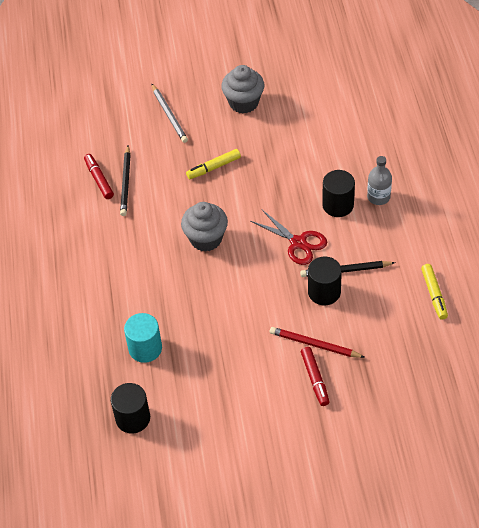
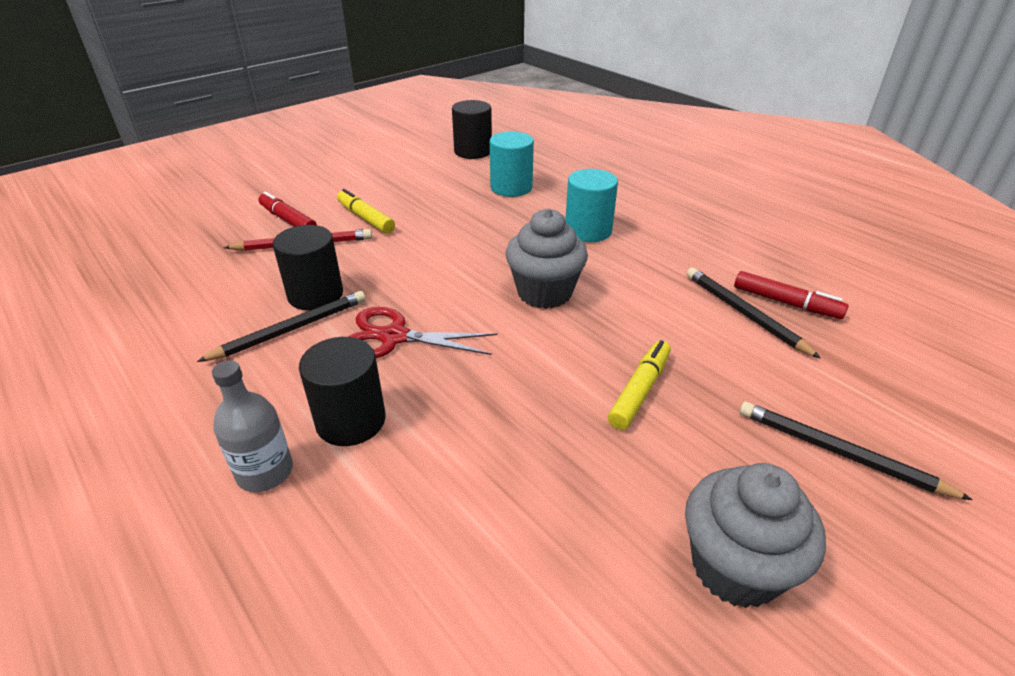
camera: 145 degrees right, 15 degrees down
(138, 277) = (588, 231): none -> turquoise cylinder
(169, 115) = (840, 453): grey pencil -> black pencil
(434, 294) = (115, 350): yellow marker -> yellow marker (366, 218)

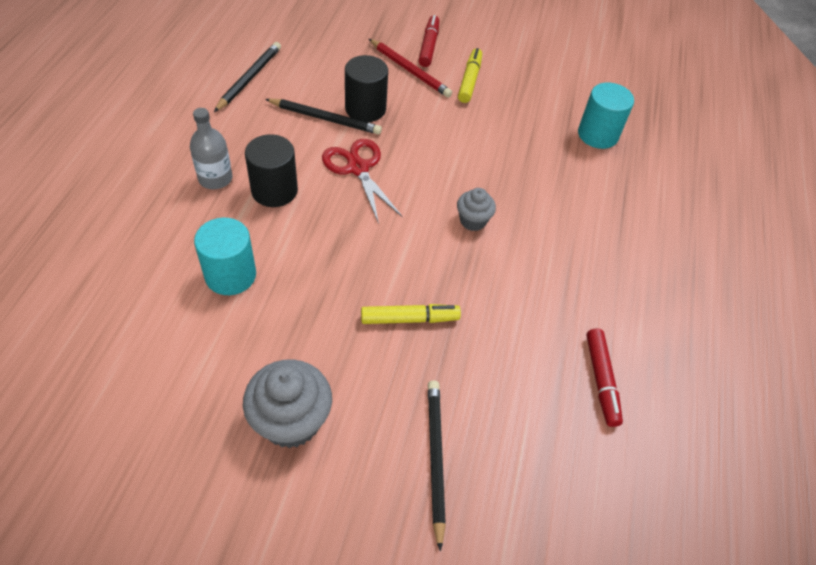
camera: 50 degrees right, 15 degrees up
(473, 151) = (630, 83): black cylinder -> none
(544, 293) = (473, 221): grey cupcake -> grey cupcake, size x0.57
(588, 231) = (582, 210): turquoise cylinder -> turquoise cylinder (230, 275)
(744, 314) = (558, 355): black pencil -> black pencil (249, 78)

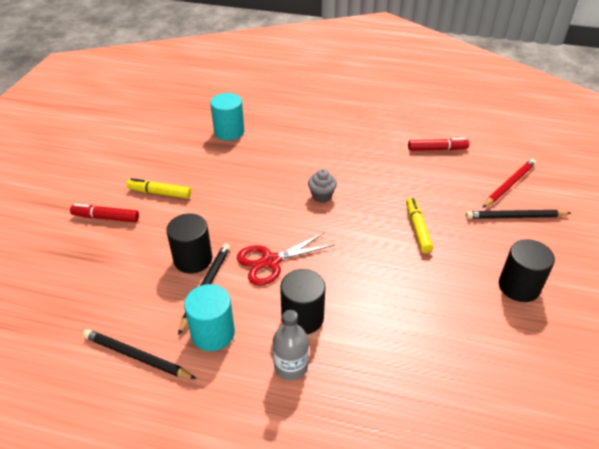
camera: 85 degrees left, 10 degrees down
(230, 275) = (404, 338): turquoise cylinder -> turquoise cylinder (213, 333)
(291, 421) = (519, 286): grey cupcake -> black cylinder
(409, 70) = (140, 230): red pencil -> red pencil (509, 185)

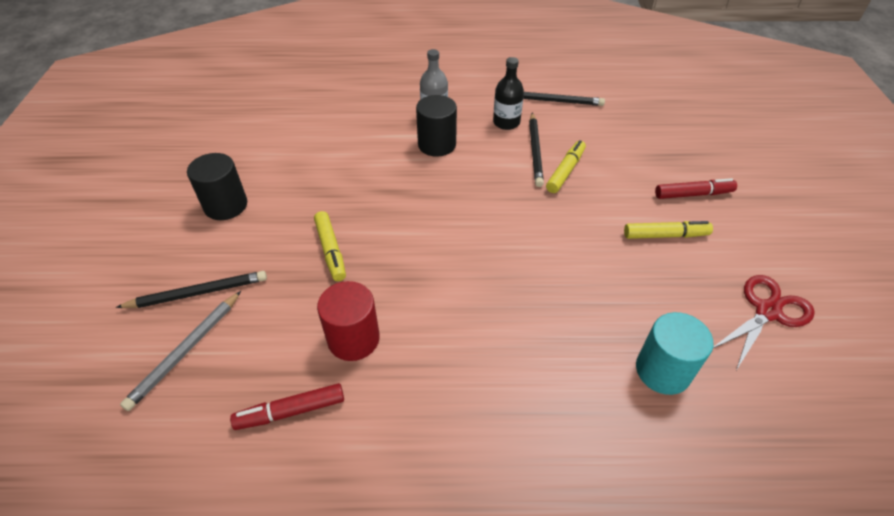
camera: 165 degrees right, 5 degrees up
(193, 259) = (565, 171): black cylinder -> yellow marker
(213, 333) = (506, 122): turquoise cylinder -> black bottle
(271, 261) = (487, 183): red scissors -> red scissors (767, 311)
(321, 196) = (461, 273): grey cupcake -> none
(401, 173) = (353, 339): none -> red cylinder
(509, 185) = (186, 351): red pencil -> grey pencil

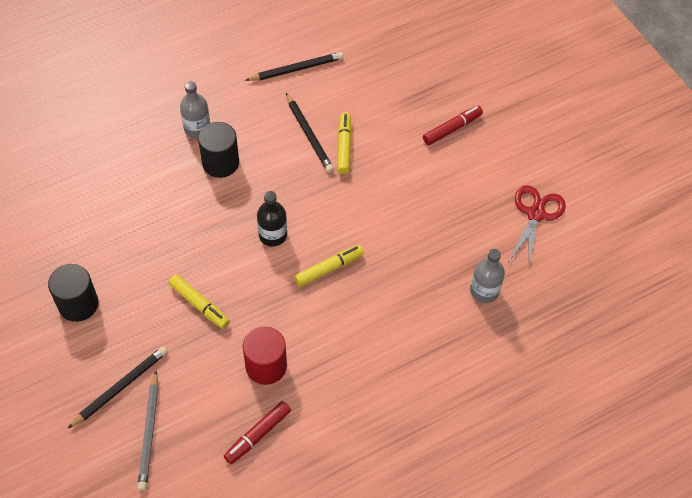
camera: 30 degrees left, 10 degrees up
(506, 122) = (267, 112): black bottle -> black bottle (273, 235)
(662, 370) = (484, 291): turquoise cylinder -> grey bottle
(665, 235) = (445, 178): yellow marker -> yellow marker (328, 268)

